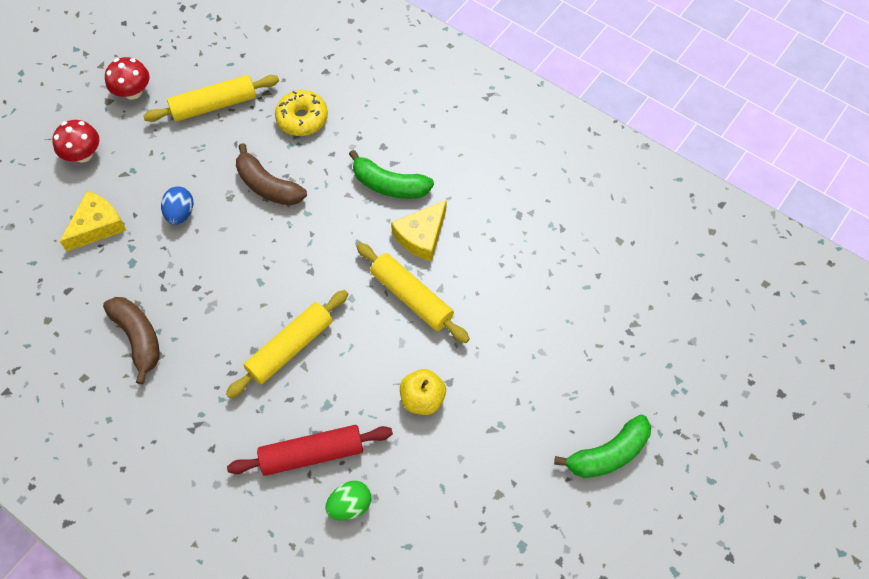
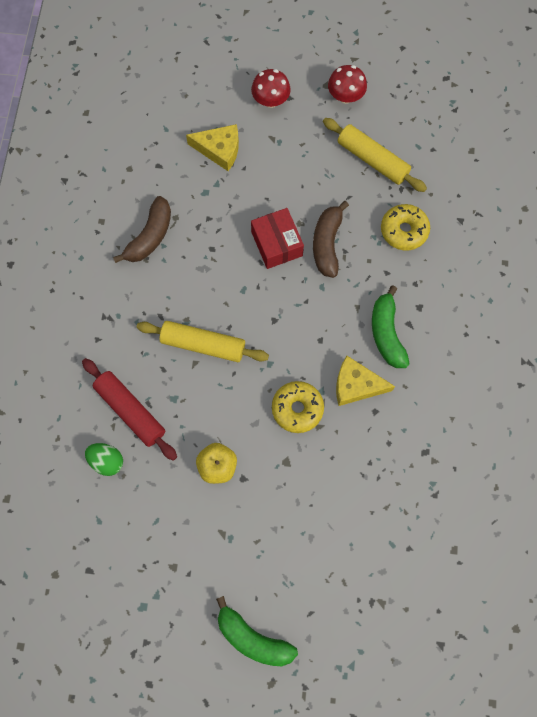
camera: 60 degrees right, 10 degrees up
(180, 213) = (264, 198): blue egg -> none
(235, 228) = (276, 244): none -> red box
(411, 297) = (297, 409): yellow rolling pin -> yellow donut

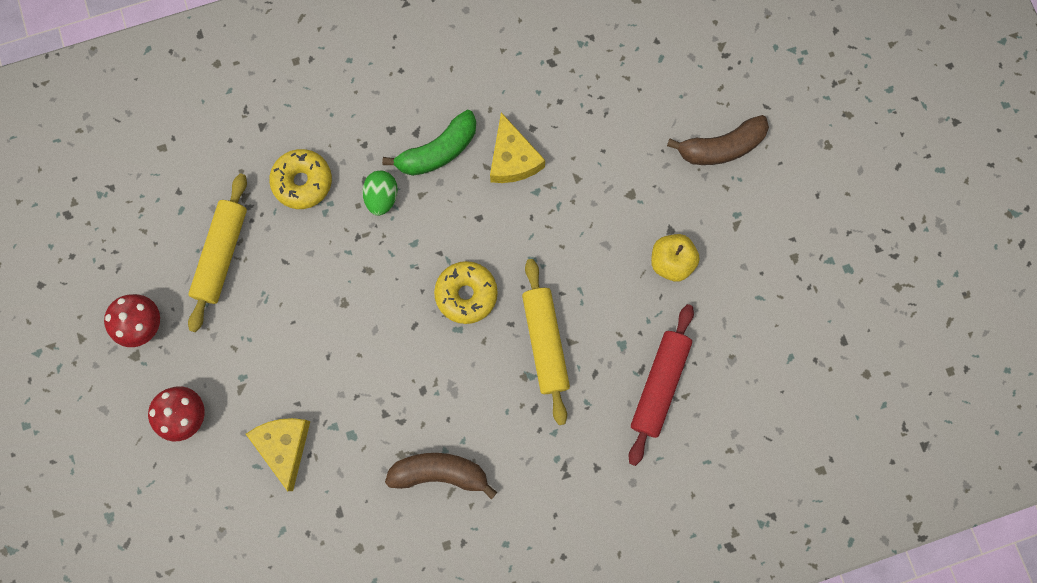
camera: 115 degrees left, 5 degrees up
(107, 461) = (726, 382): green egg -> green egg (382, 197)
(253, 638) = (817, 149): green banana -> none
(276, 244) = (383, 317): red box -> none
(297, 409) = (568, 208): yellow donut -> yellow donut (466, 294)
(327, 244) = (357, 260): brown banana -> brown banana (721, 147)

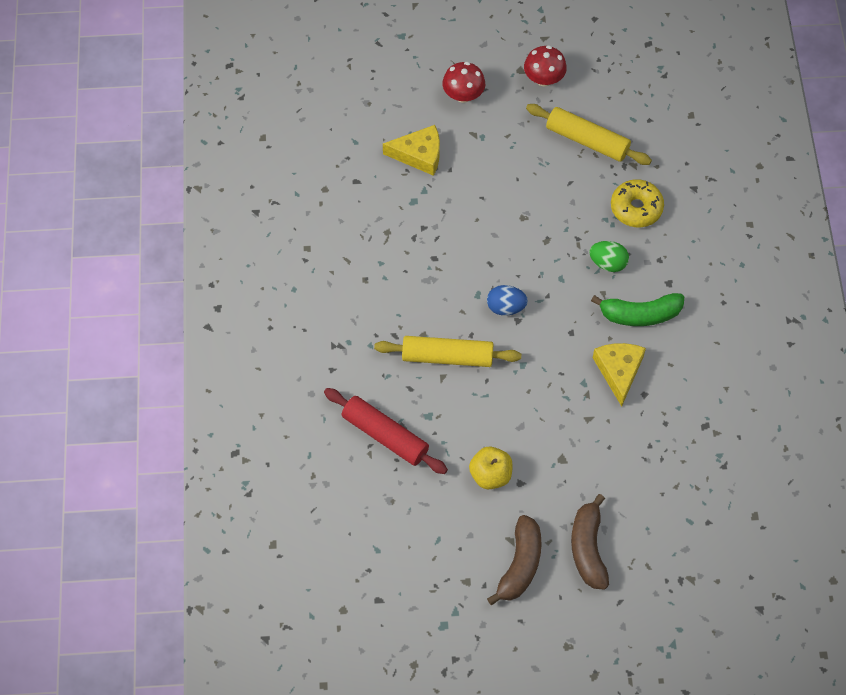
camera: 105 degrees right, 15 degrees down
(438, 151) = (640, 314): green banana -> green banana turned 75 degrees counterclockwise
(440, 473) = (364, 256): brown banana -> brown banana (520, 565)
(466, 294) = (506, 307): yellow donut -> blue egg
(512, 159) = (619, 371): yellow cheese -> yellow cheese turned 90 degrees clockwise

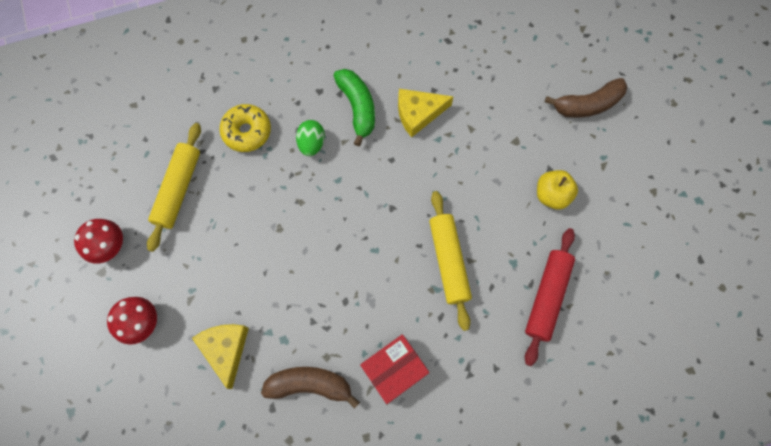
camera: 105 degrees left, 10 degrees up
(358, 284) = (394, 370): none -> red box
(506, 307) = (381, 221): blue egg -> none
(520, 565) = (622, 153): brown banana -> brown banana (310, 385)

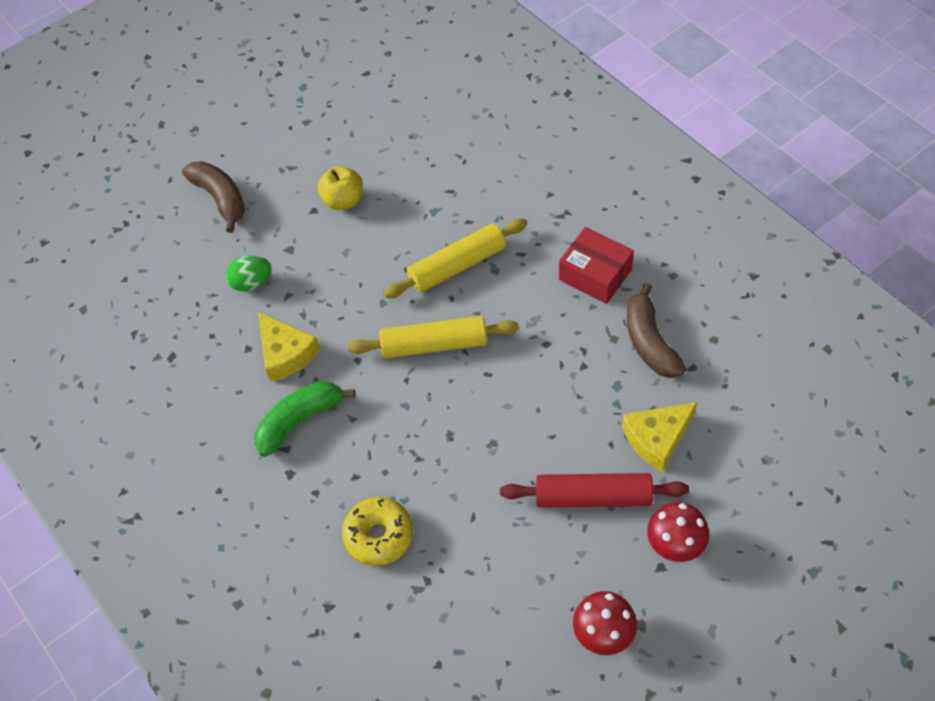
camera: 105 degrees left, 15 degrees down
(179, 189) = (491, 583): yellow rolling pin -> yellow rolling pin (434, 344)
(312, 144) = (368, 452): green egg -> green egg (252, 283)
(547, 297) = (458, 175): red rolling pin -> red rolling pin (593, 496)

